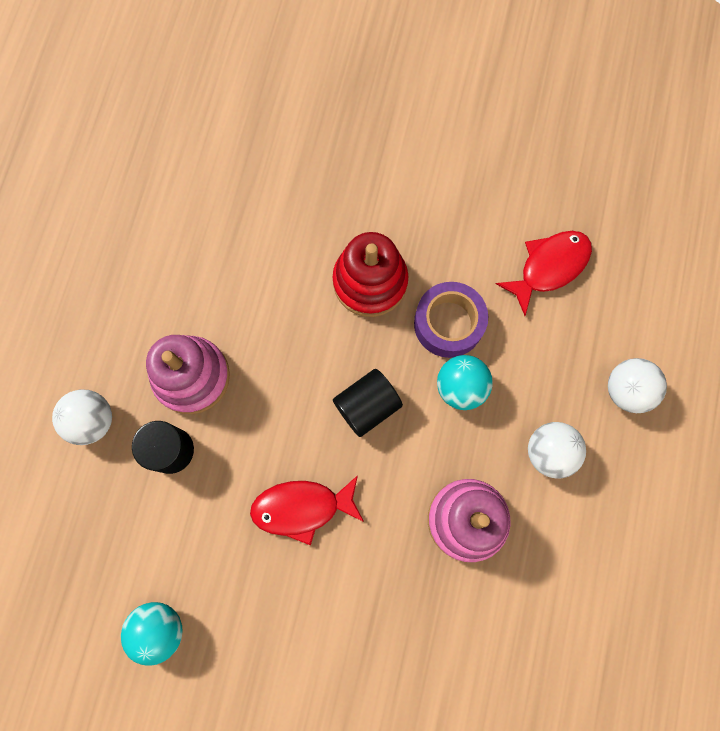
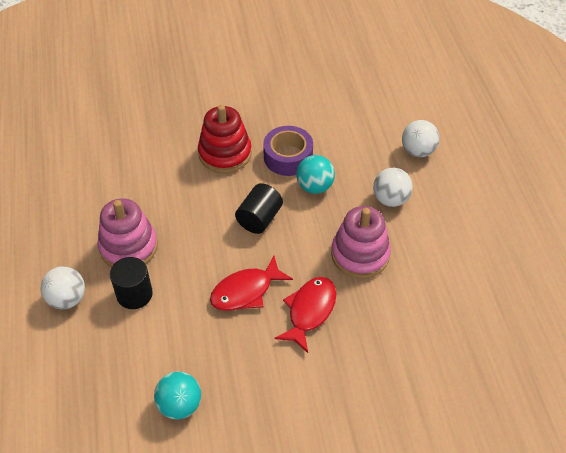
camera: 25 degrees left, 25 degrees down
(549, 267) = (334, 108): red fish -> red fish (309, 311)

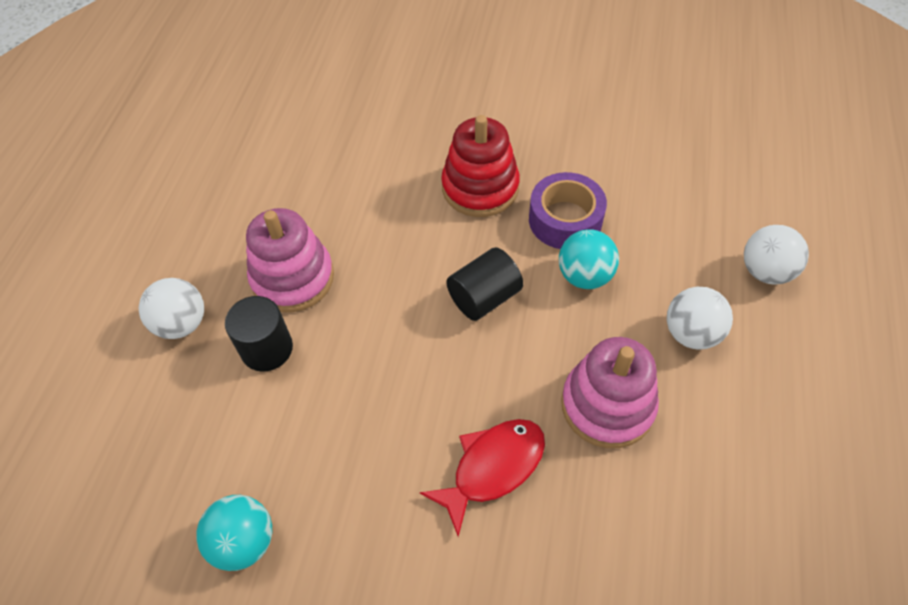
camera: 25 degrees right, 5 degrees up
(246, 291) = (416, 401): red fish -> none

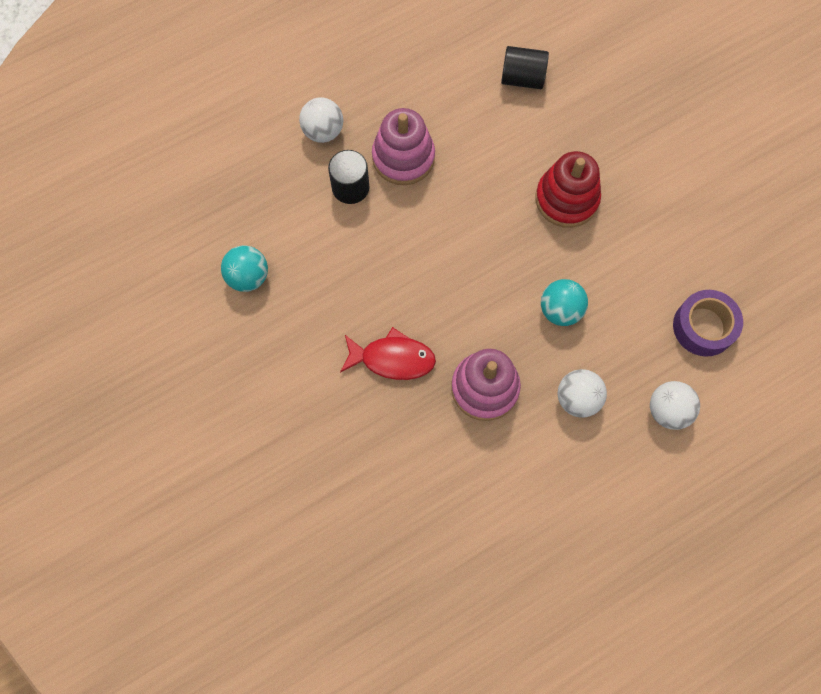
camera: 45 degrees right, 15 degrees up
(484, 297) = (490, 268): black cylinder -> black cylinder (522, 78)
(565, 220) = (591, 267): purple tape -> purple tape (703, 327)

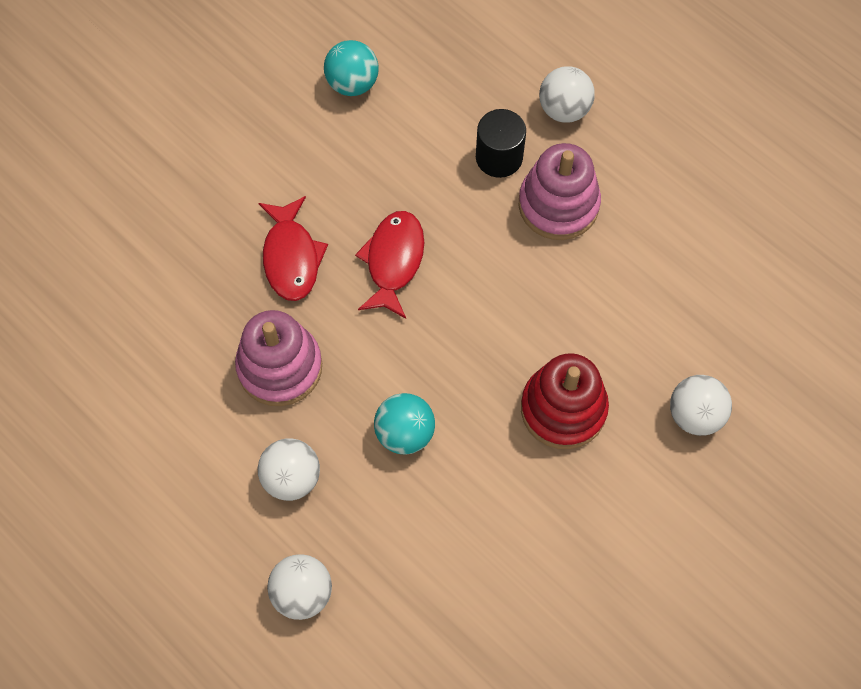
camera: 75 degrees right, 5 degrees down
(417, 284) = (393, 261): none -> red fish
(522, 78) = (723, 317): black cylinder -> none
(590, 117) = (695, 415): none -> white ball
(703, 327) = (430, 619): purple tape -> none

